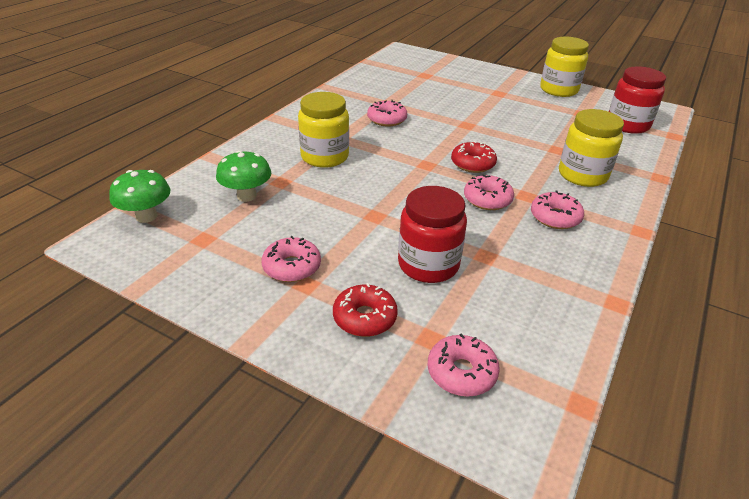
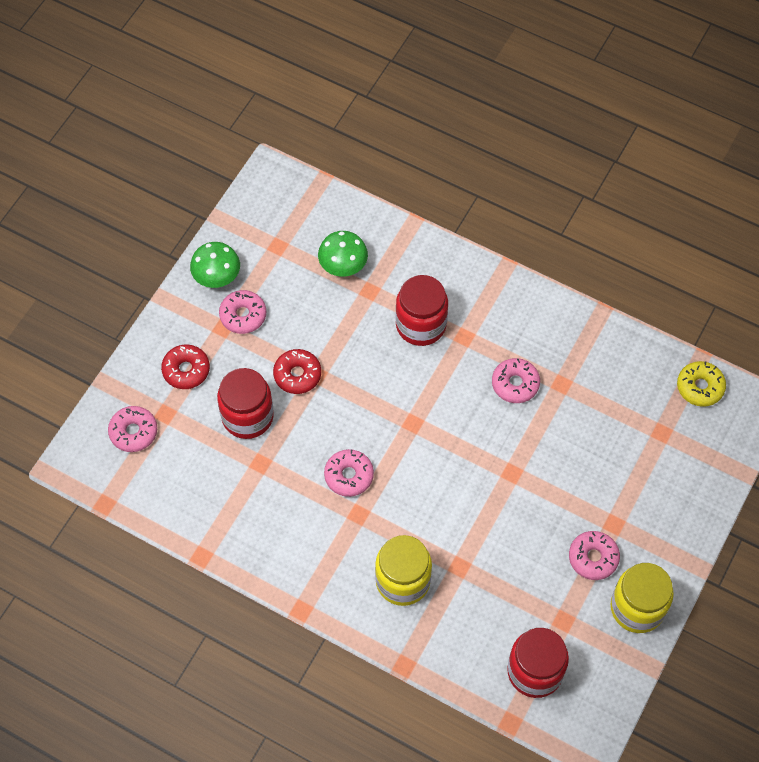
camera: 90 degrees right, 25 degrees up
(146, 216) = (307, 197): green mushroom -> green mushroom (217, 277)
(324, 157) = (421, 325): yellow jar -> red jar
(389, 62) = (700, 387): none -> yellow donut
(472, 164) = (418, 469): red donut -> red donut (297, 375)
(555, 217) = (321, 534): pink donut -> pink donut (593, 558)

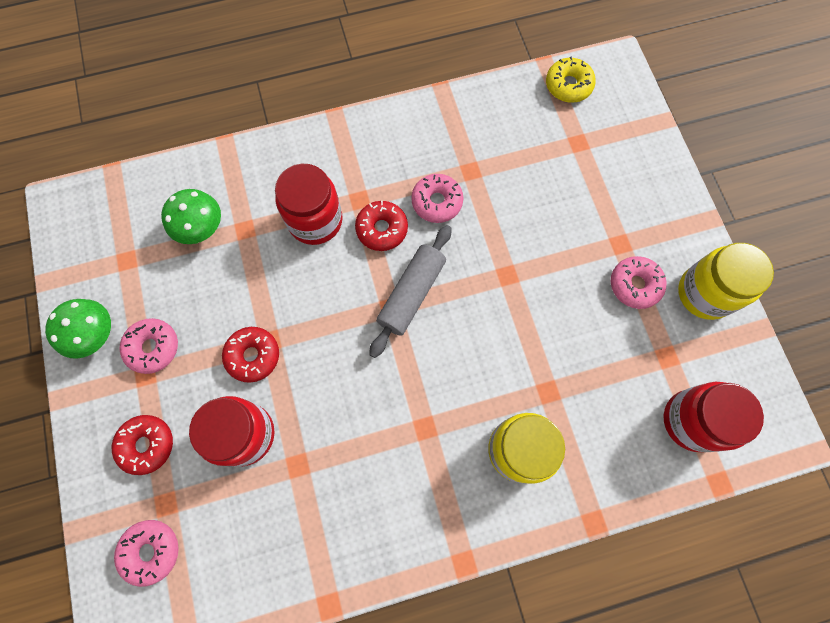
camera: 45 degrees left, 10 degrees up
(349, 476) = (384, 402): pink donut -> none
(435, 427) = (411, 294): none -> grey rolling pin
(459, 369) = (382, 229): none -> red donut

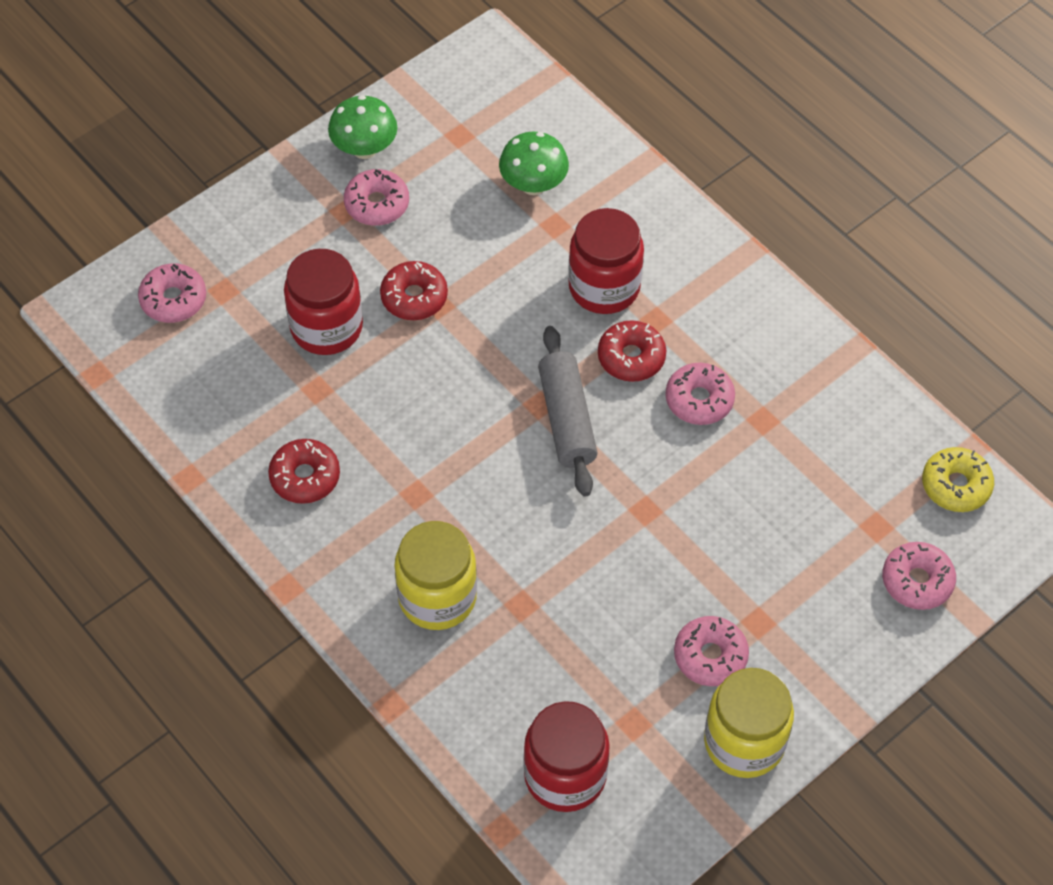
camera: 65 degrees right, 15 degrees down
(147, 445) = (274, 247): red donut -> red donut (305, 477)
(411, 294) = (567, 419): grey rolling pin -> grey rolling pin turned 75 degrees clockwise
(627, 139) = (917, 581): none -> pink donut

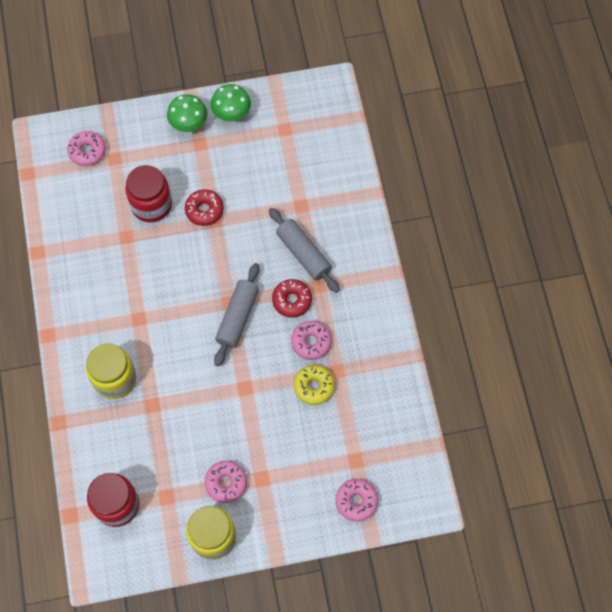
camera: 30 degrees right, 10 degrees up
(305, 477) = (92, 281): red donut -> none
(377, 204) = (218, 148): pink donut -> none
(533, 185) = (304, 177): green mushroom -> green mushroom (188, 123)
(604, 287) = (303, 254): red jar -> grey rolling pin
(956, 485) = (412, 460): yellow donut -> yellow donut (314, 386)

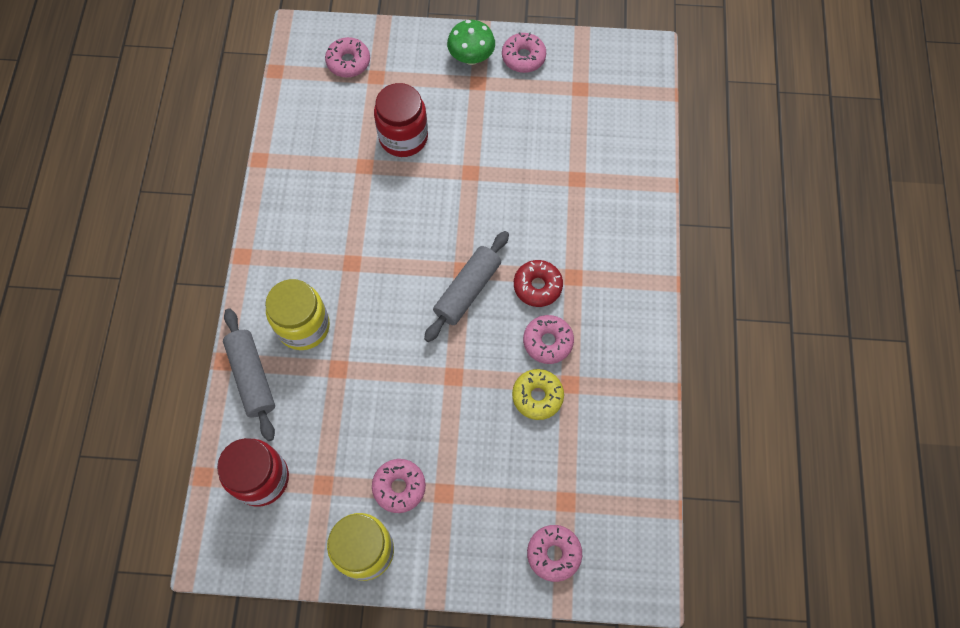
camera: 15 degrees right, 0 degrees up
(204, 210) = (462, 157): red donut -> none
(231, 113) = (523, 57): green mushroom -> pink donut
(303, 254) = (565, 235): grey rolling pin -> grey rolling pin (252, 377)

